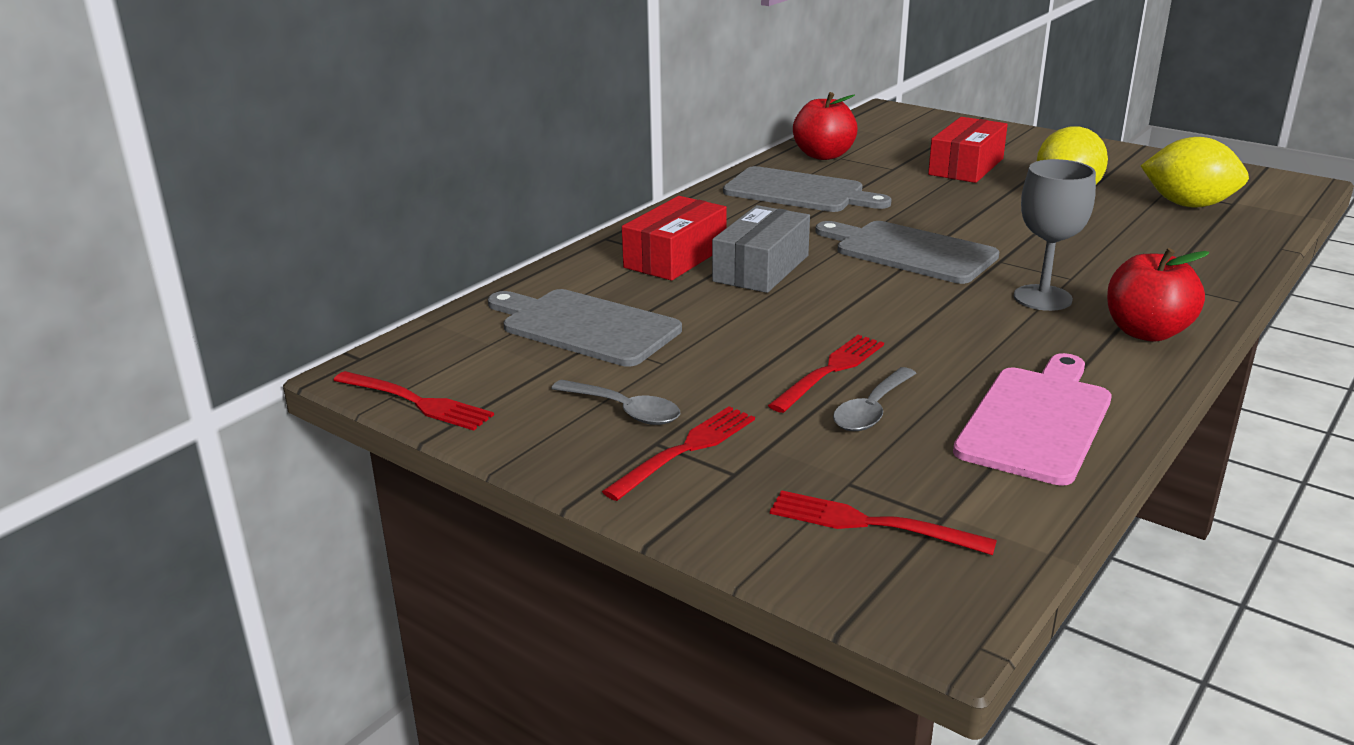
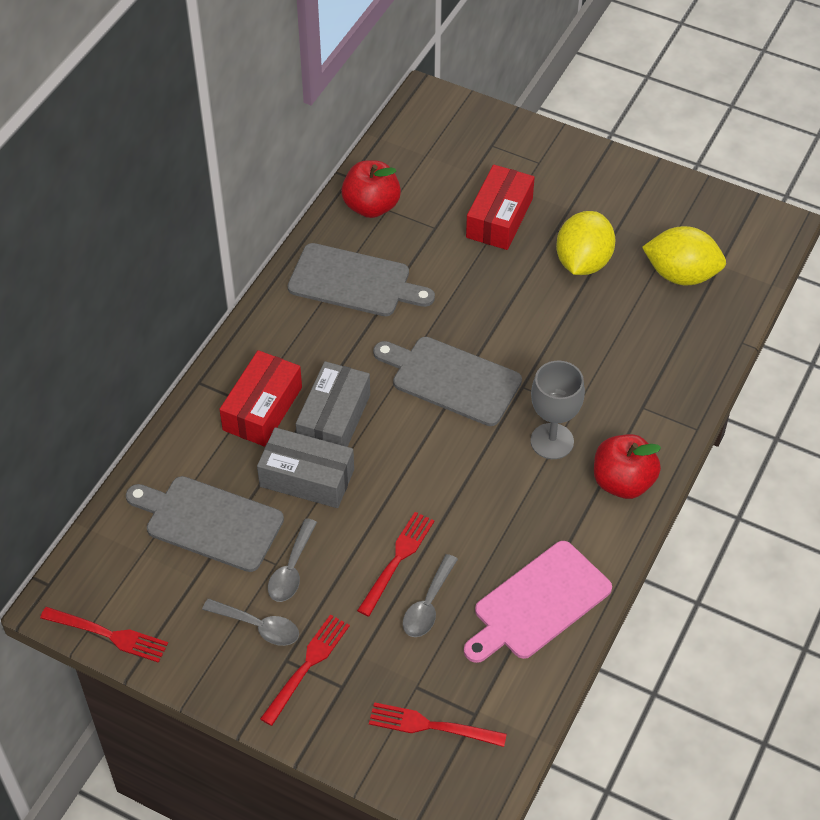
camera: 10 degrees left, 25 degrees up
(683, 368) = (291, 569): none -> grey spoon
(719, 304) = (307, 478): none -> grey box
(1037, 421) = (538, 603): pink cutting board -> pink cutting board turned 150 degrees counterclockwise

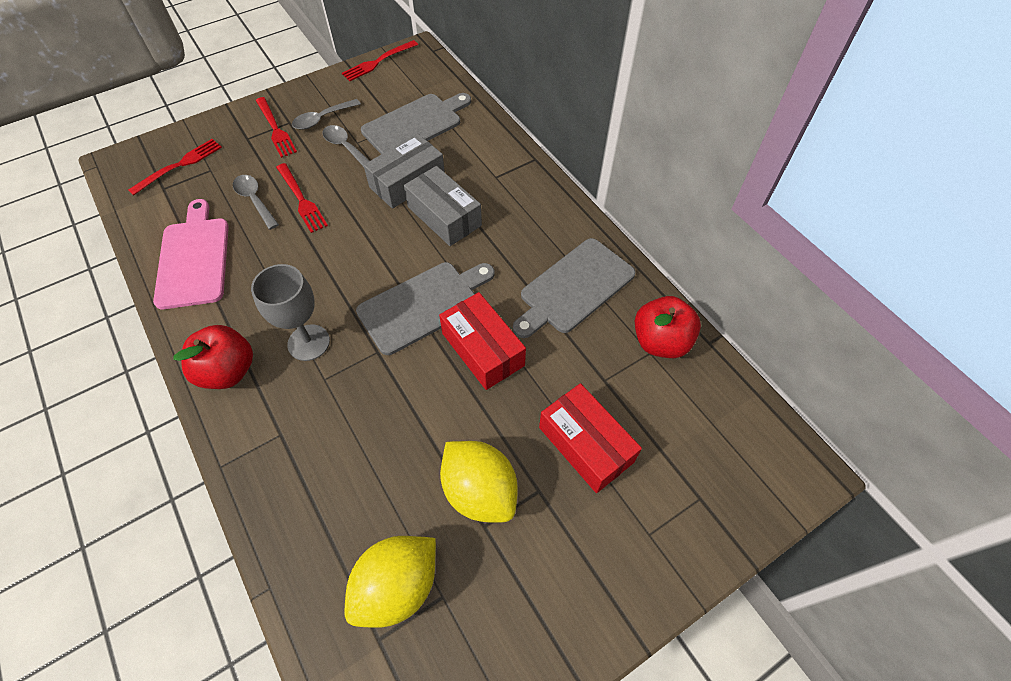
camera: 120 degrees right, 5 degrees up
(262, 408) = (485, 182): red box -> red box (483, 349)

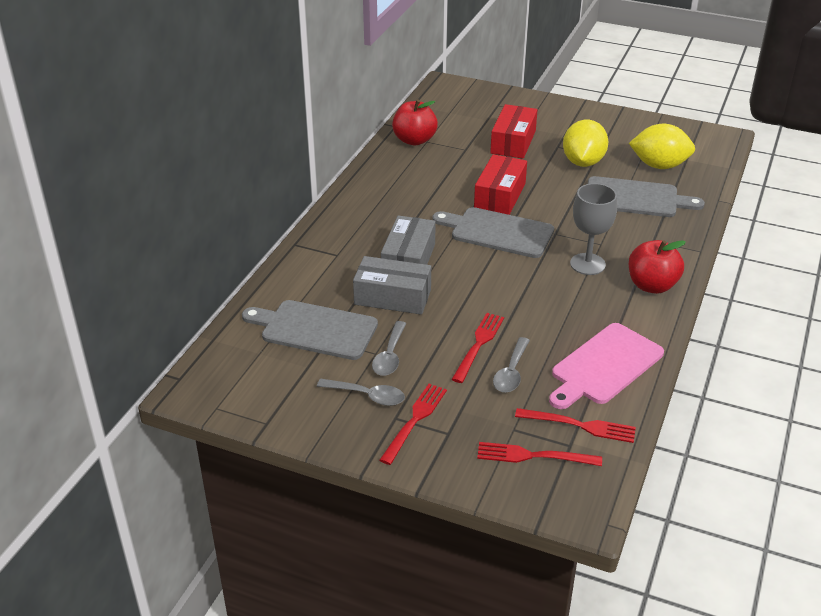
camera: 125 degrees left, 20 degrees down
(378, 62) = (236, 409): red fork -> red fork (580, 425)
(574, 288) = (409, 181): grey cutting board -> grey cutting board (635, 198)

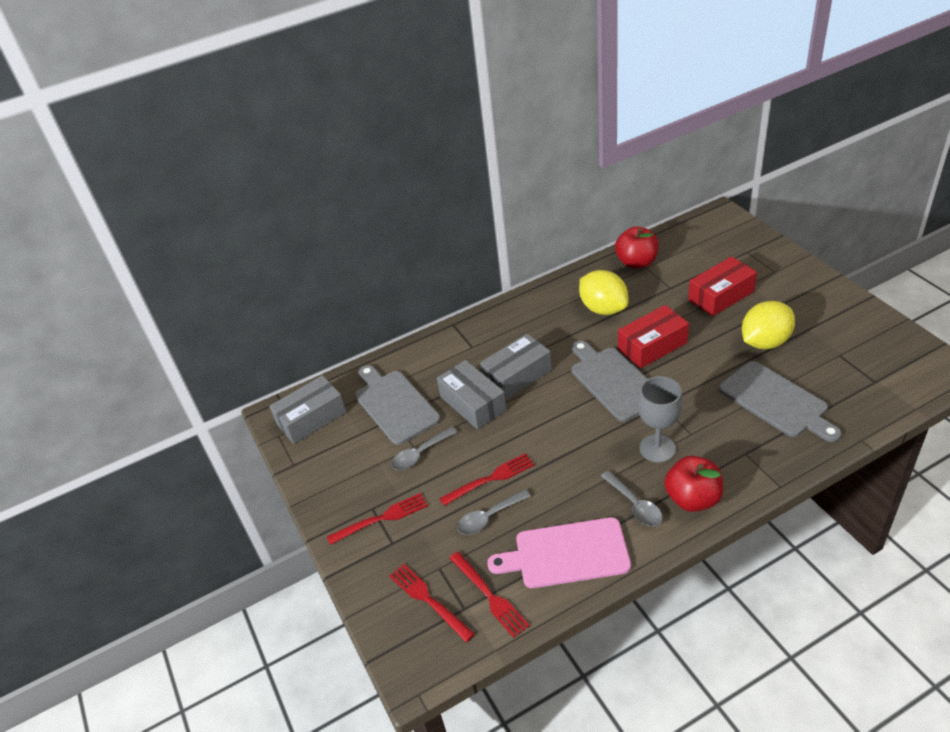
camera: 45 degrees right, 5 degrees up
(236, 377) = (311, 418): none -> grey box
(367, 396) = (372, 479): grey spoon -> grey spoon (635, 505)
(659, 165) = (839, 376): yellow lemon -> yellow lemon (603, 309)

